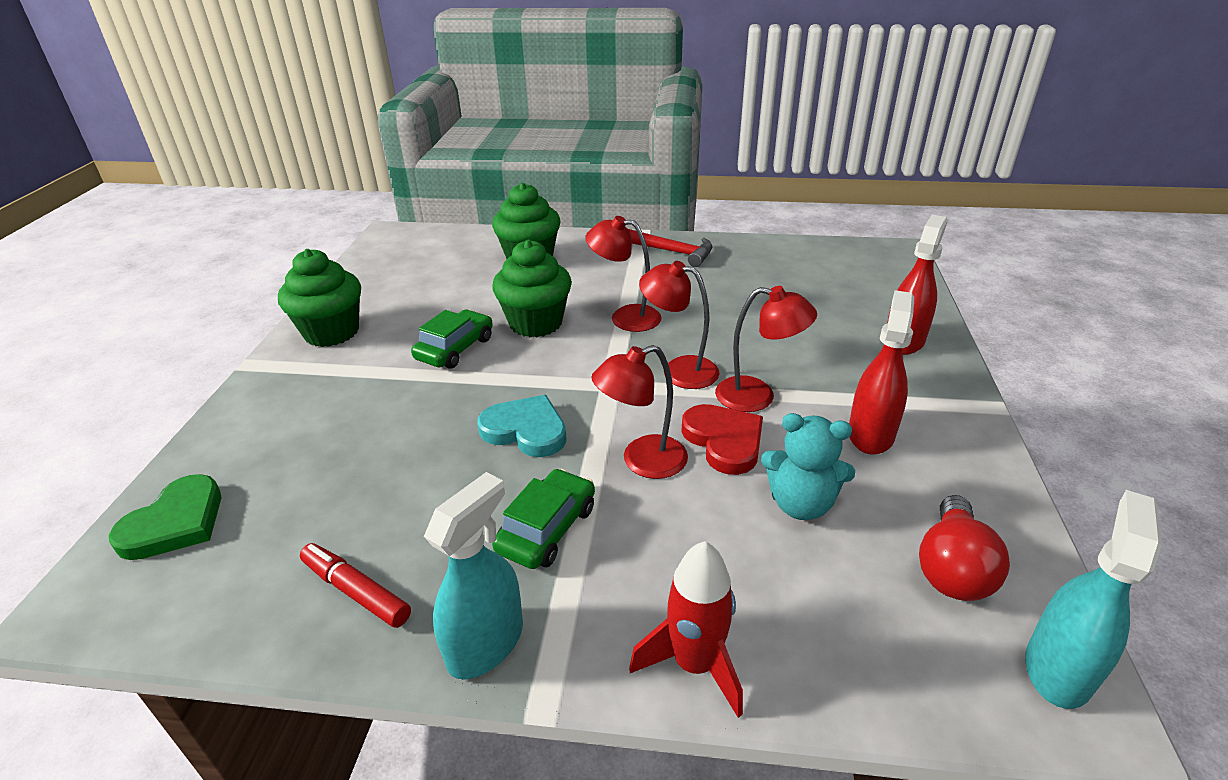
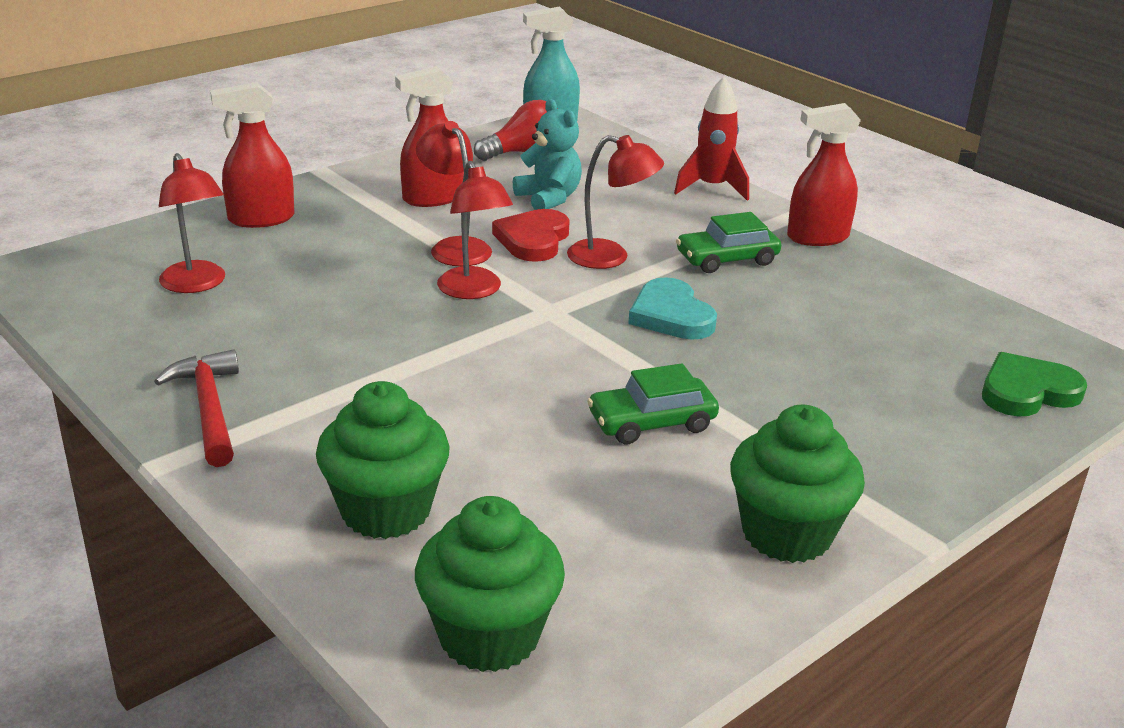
camera: 140 degrees left, 5 degrees down
(356, 591) = (886, 289): red marker -> none
(486, 643) = (817, 237): turquoise spray bottle -> red spray bottle
(536, 323) = (526, 404): green cupcake -> green cupcake (489, 636)
(625, 317) = (427, 358): red lamp -> red lamp (197, 284)

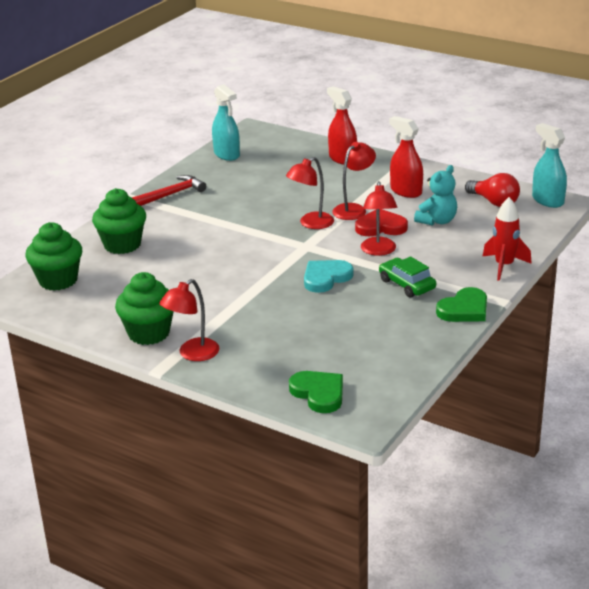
camera: 75 degrees right, 0 degrees up
(102, 316) = (227, 154): none -> turquoise spray bottle
(197, 284) = (267, 164): red lamp -> red lamp (192, 354)
(651, 422) = (219, 289): green car -> none
(817, 237) = (464, 309): red spray bottle -> green heart

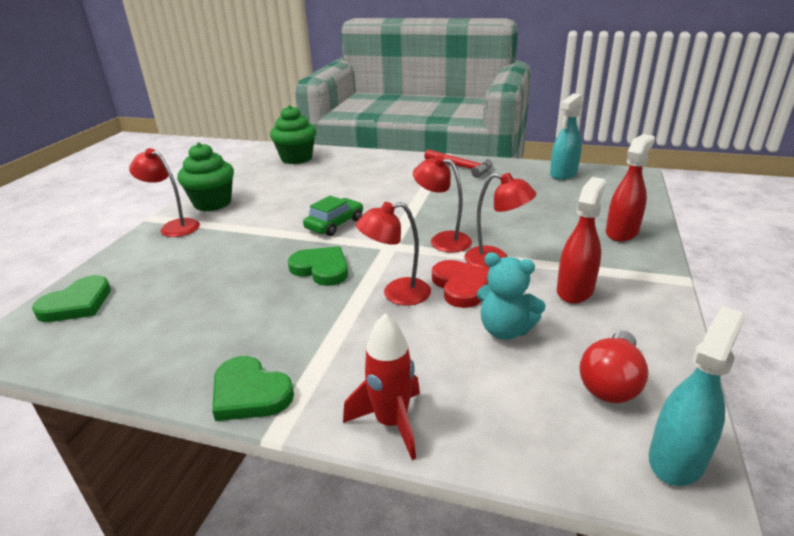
camera: 75 degrees right, 0 degrees up
(122, 245) = (360, 167): green cupcake -> none
(326, 278) = (321, 269): turquoise heart -> green heart
(407, 284) = (315, 329): green car -> green car (334, 224)

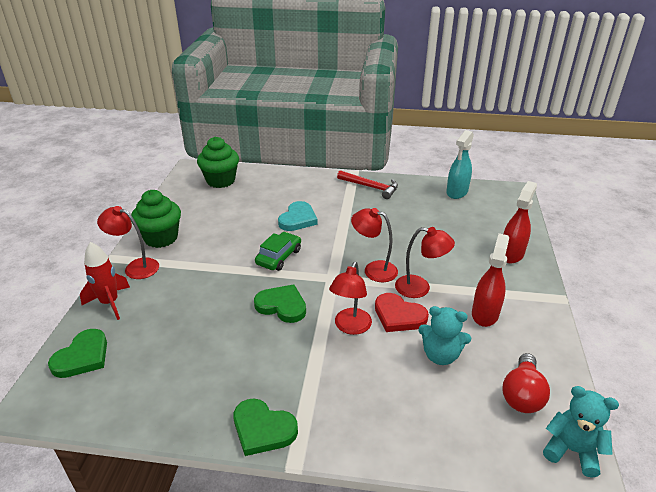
camera: 10 degrees left, 5 degrees up
(368, 192) = (298, 219): none -> turquoise heart
(391, 423) = (376, 443): red rocket -> red rocket (110, 303)
(397, 294) = (350, 327): red lamp -> red lamp turned 45 degrees counterclockwise
(461, 286) = (398, 316): red heart -> red heart turned 150 degrees clockwise
(677, 458) = (571, 450): turquoise spray bottle -> turquoise teddy bear

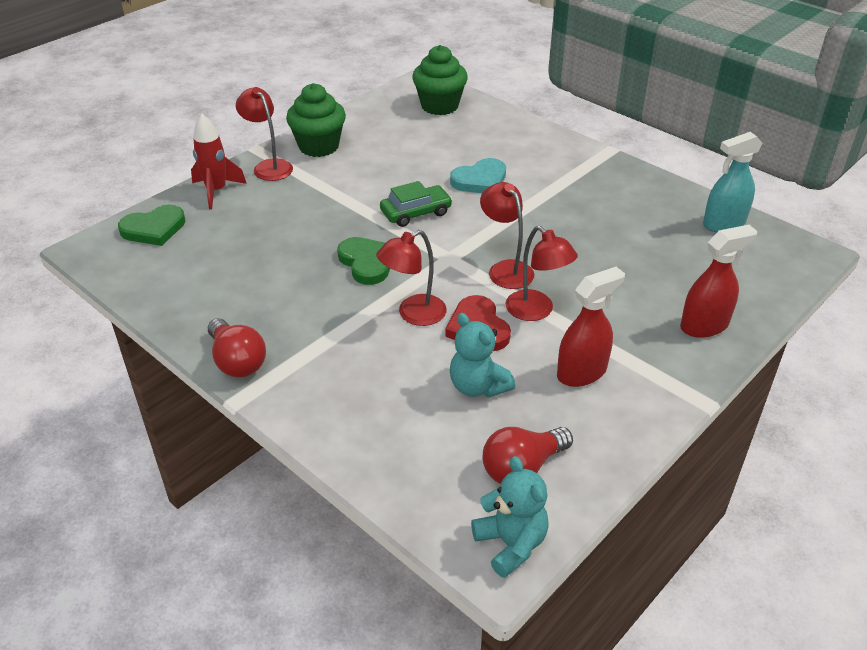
camera: 35 degrees right, 5 degrees up
(263, 429) = (237, 361): green heart -> red light bulb
(371, 187) = (611, 175): red hammer -> none

